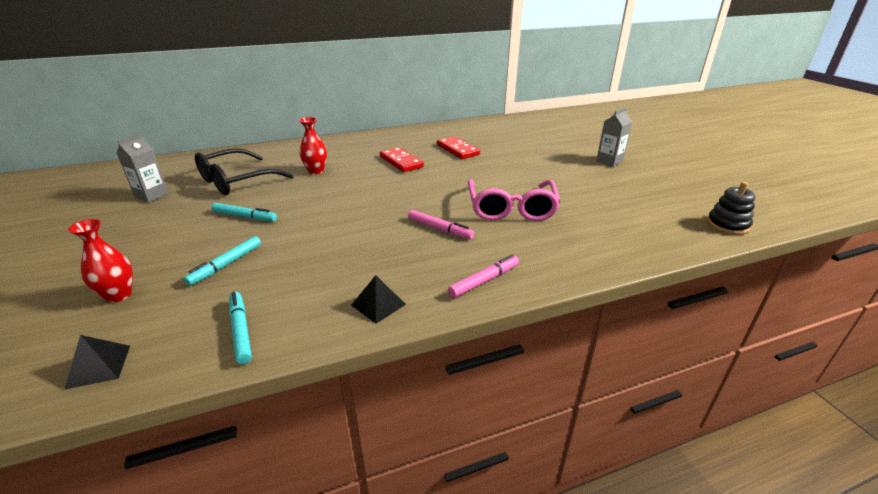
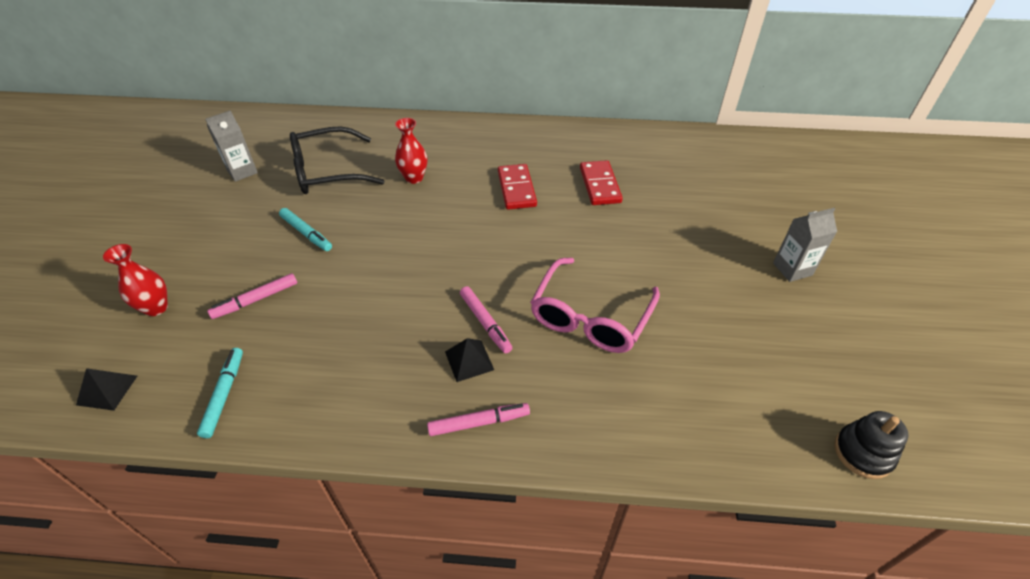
camera: 25 degrees right, 15 degrees up
(226, 264) = (256, 300): turquoise marker -> pink marker
(378, 304) = (355, 412): black pyramid -> black pyramid (469, 360)

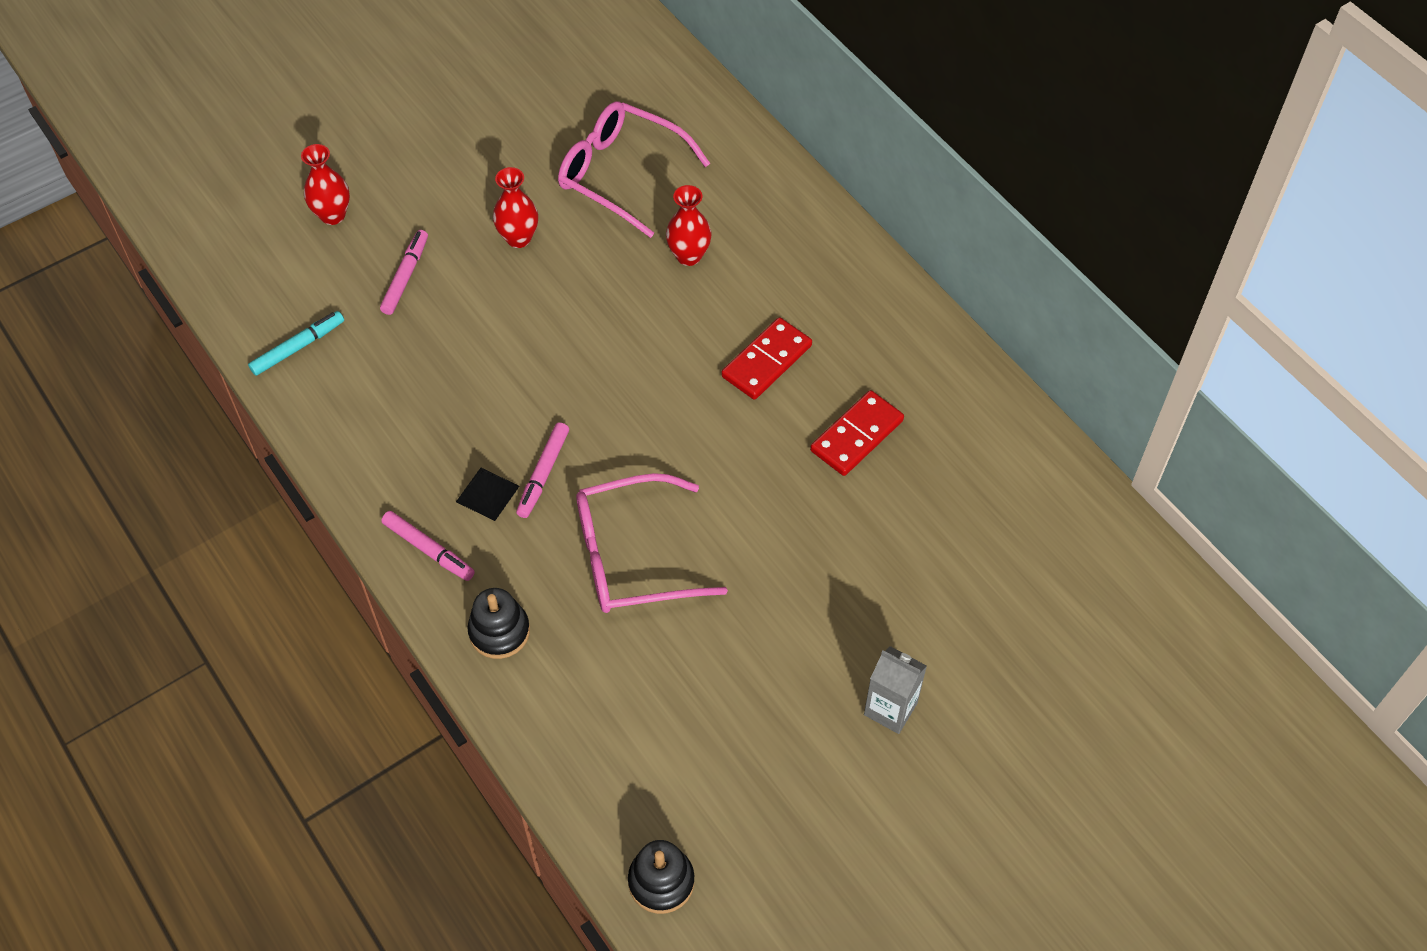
camera: 50 degrees right, 10 degrees up
(107, 390) = (235, 267): black pyramid -> none
(242, 171) = (548, 106): grey carton -> none
(256, 300) = (405, 276): pink marker -> pink marker turned 90 degrees clockwise
(306, 233) = (518, 238): turquoise marker -> red vase
(327, 172) = (620, 174): black glasses -> pink glasses
(586, 422) = (499, 631): none -> black stacking toy

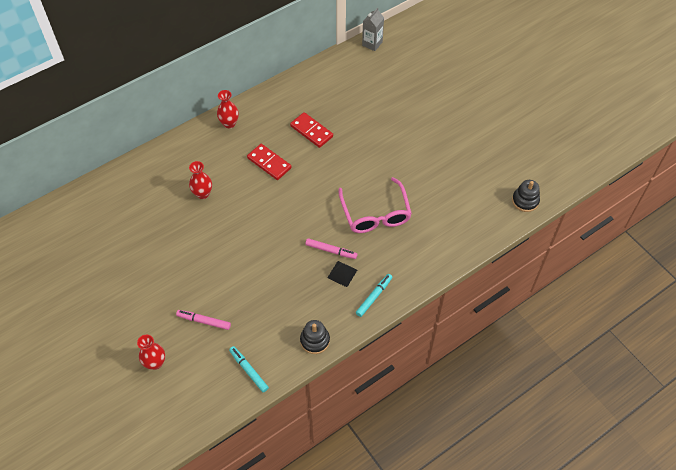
camera: 90 degrees left, 0 degrees up
(428, 550) = (374, 296): pink marker -> turquoise marker
(499, 631) = (416, 264): black stacking toy -> black stacking toy (315, 340)
(518, 238) = (183, 269): red vase -> red vase (229, 123)
(620, 174) = (144, 224): pink glasses -> none
(890, 709) = (443, 125): grey carton -> grey carton (372, 43)

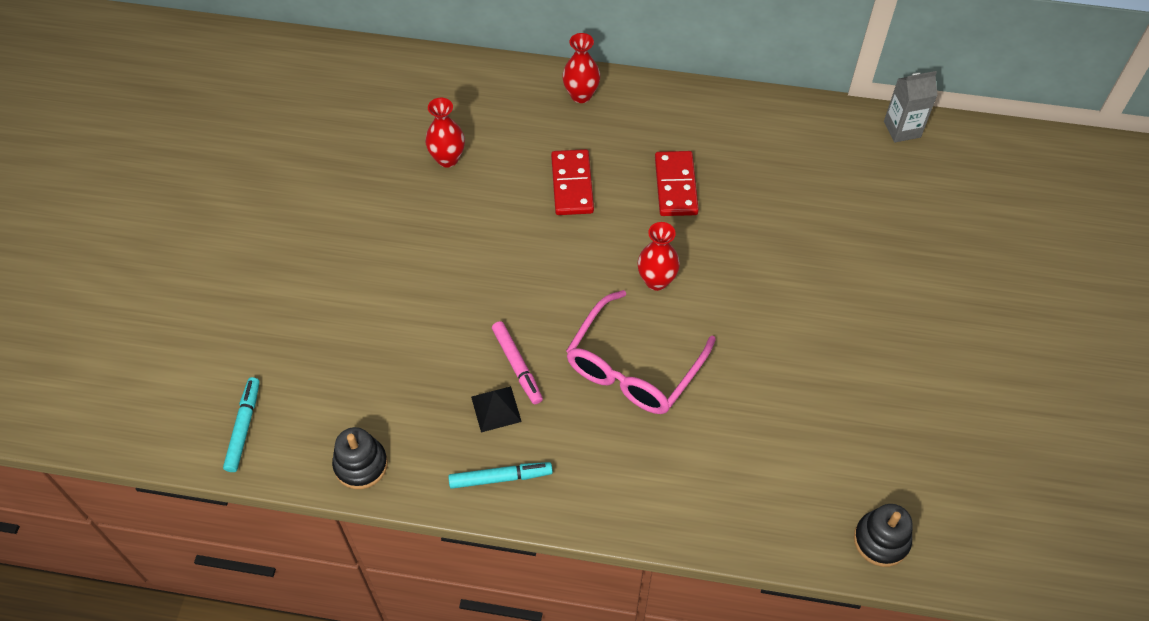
camera: 45 degrees right, 0 degrees up
(155, 363) = (161, 320): red vase -> red vase (656, 281)
(204, 321) = (267, 318): pink marker -> none

